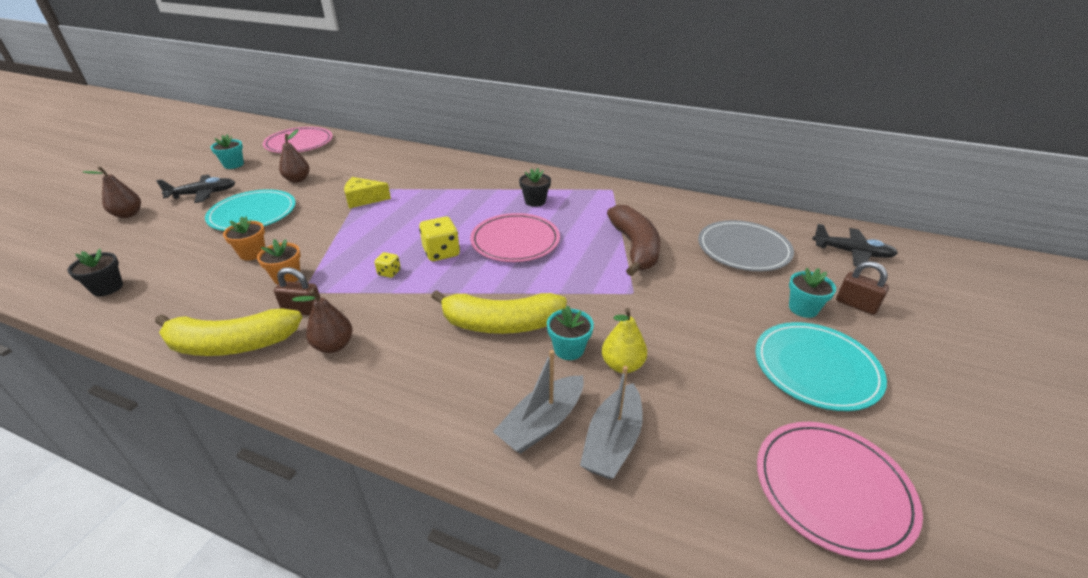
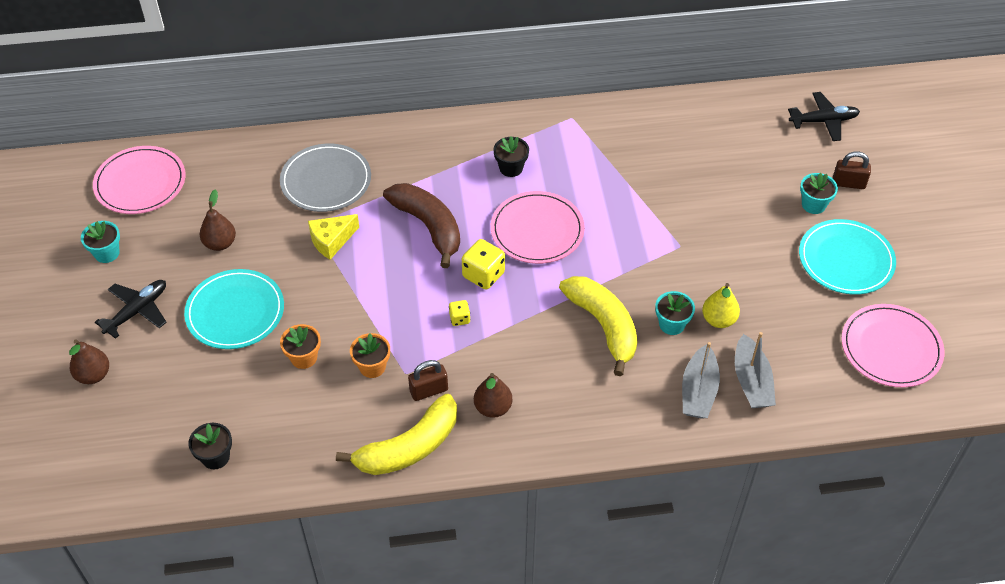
camera: 30 degrees left, 15 degrees up
(501, 324) = (603, 326): yellow banana -> yellow banana turned 90 degrees counterclockwise
(635, 247) = (648, 192): brown banana -> brown banana (428, 226)
(743, 249) = (737, 154): grey plate -> grey plate (326, 180)

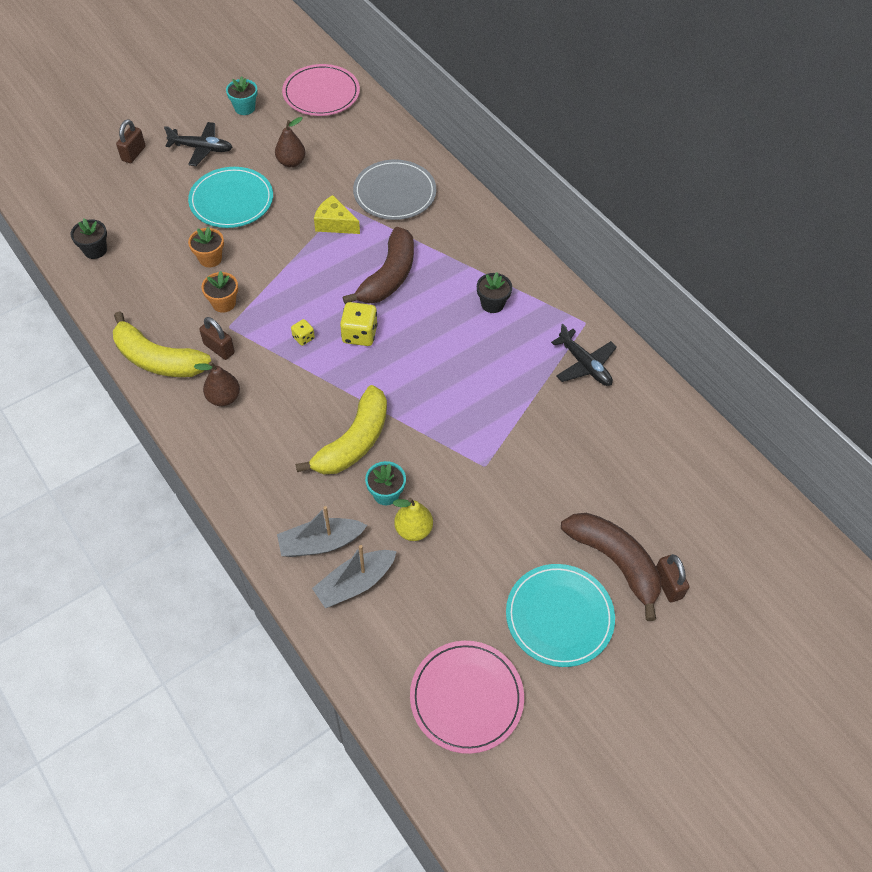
camera: 60 degrees right, 5 degrees up
(93, 375) = (133, 153): brown pear -> brown padlock
(537, 230) = (433, 351): pink plate -> none
(813, 205) = (615, 562): turquoise flower pot -> brown banana
(823, 121) = (741, 532): black plane -> black plane (584, 365)

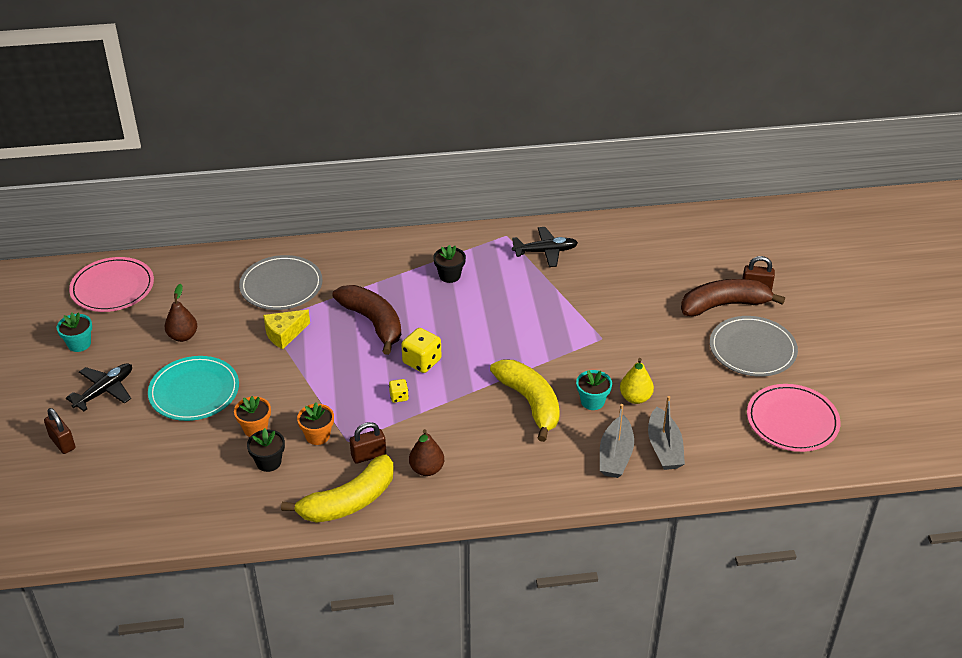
camera: 60 degrees left, 15 degrees down
(95, 250) = (171, 509): black flower pot -> black flower pot (268, 462)
(559, 616) = (752, 349): turquoise plate -> grey plate

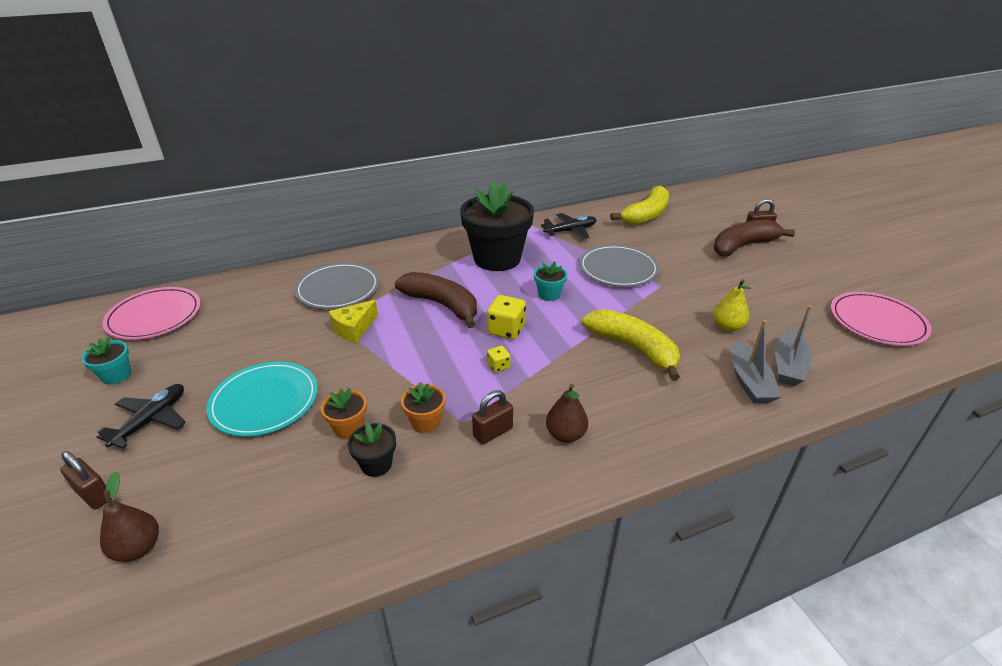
camera: 15 degrees left, 5 degrees down
(183, 336) = (241, 348): brown pear -> brown pear (138, 548)
(349, 501) = (493, 492): yellow banana -> yellow banana (646, 215)
(449, 275) = (497, 258): black flower pot -> black flower pot, size x2.33
(592, 401) = (691, 337): turquoise flower pot -> turquoise flower pot (549, 294)
(664, 448) = (788, 365): grey boat -> grey boat turned 45 degrees clockwise
(752, 349) = (793, 273): grey plate -> grey plate (618, 269)

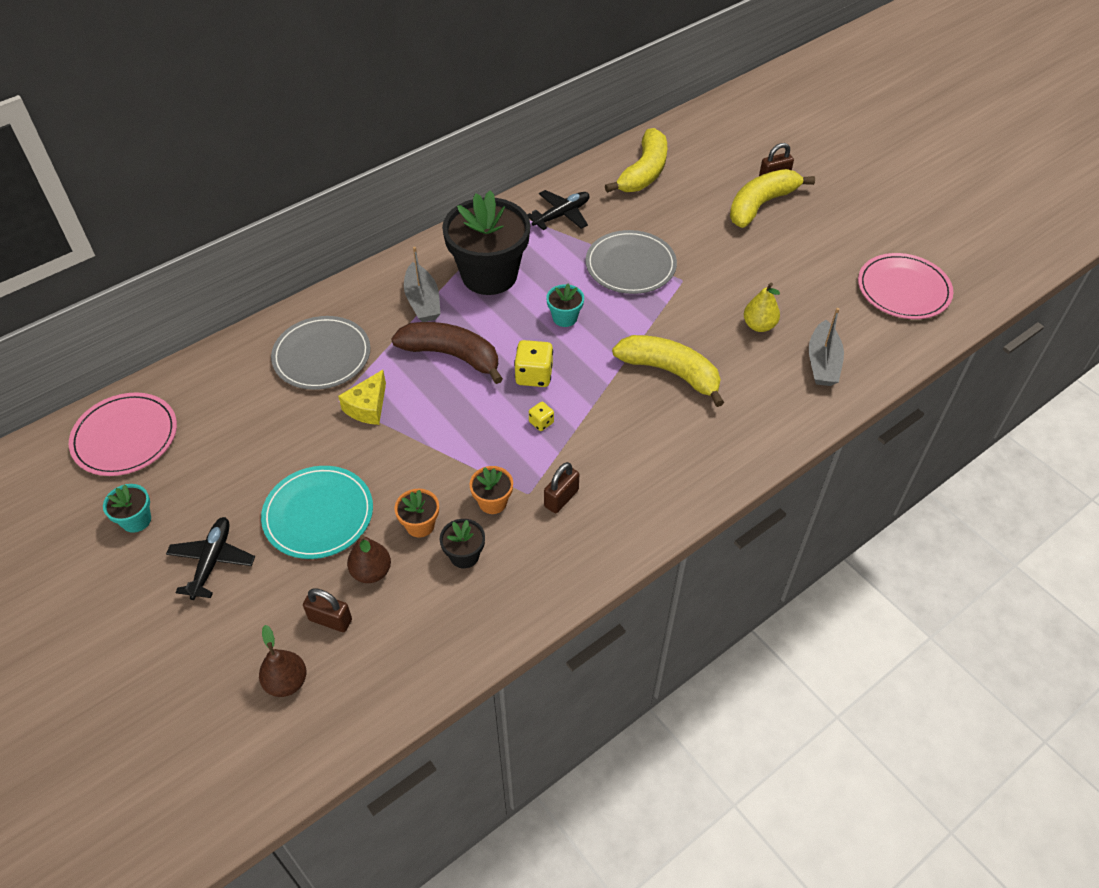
camera: 15 degrees left, 15 degrees up
(94, 494) = (209, 647): brown padlock -> brown padlock (330, 620)
(565, 435) = (630, 485): brown pear -> brown pear (371, 572)
(743, 246) = (760, 205): brown banana -> yellow banana
(749, 382) = (788, 390): grey boat -> grey boat (423, 301)

